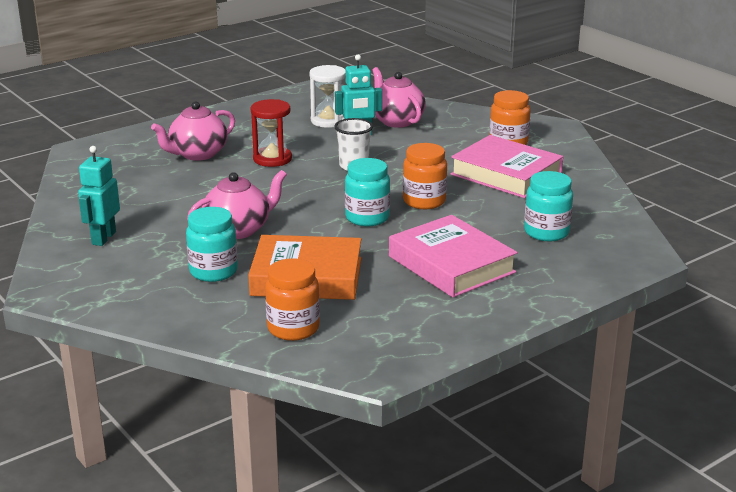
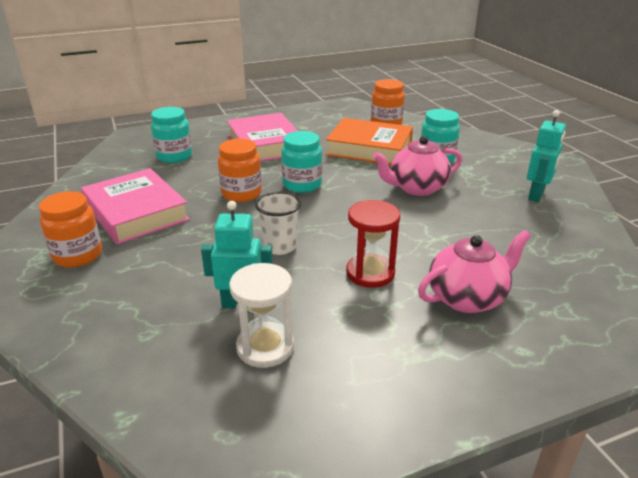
camera: 165 degrees left, 5 degrees up
(396, 121) = (167, 328): pink teapot -> none

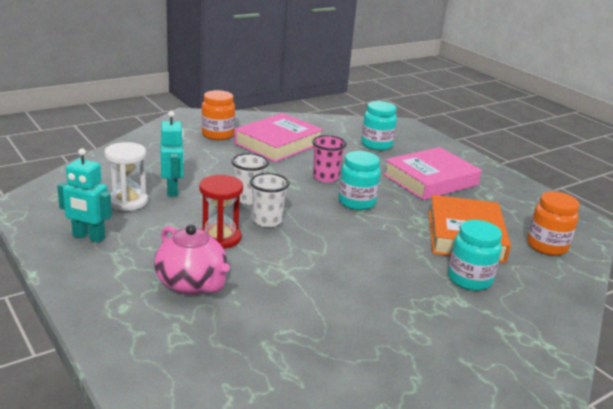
camera: 75 degrees right, 5 degrees down
(241, 194) = (325, 177): orange jar -> pink cup
(334, 239) = (267, 221): none -> white cup
(416, 188) = (385, 264): pink teapot -> none
(536, 195) = (414, 349): turquoise robot -> turquoise robot (88, 237)

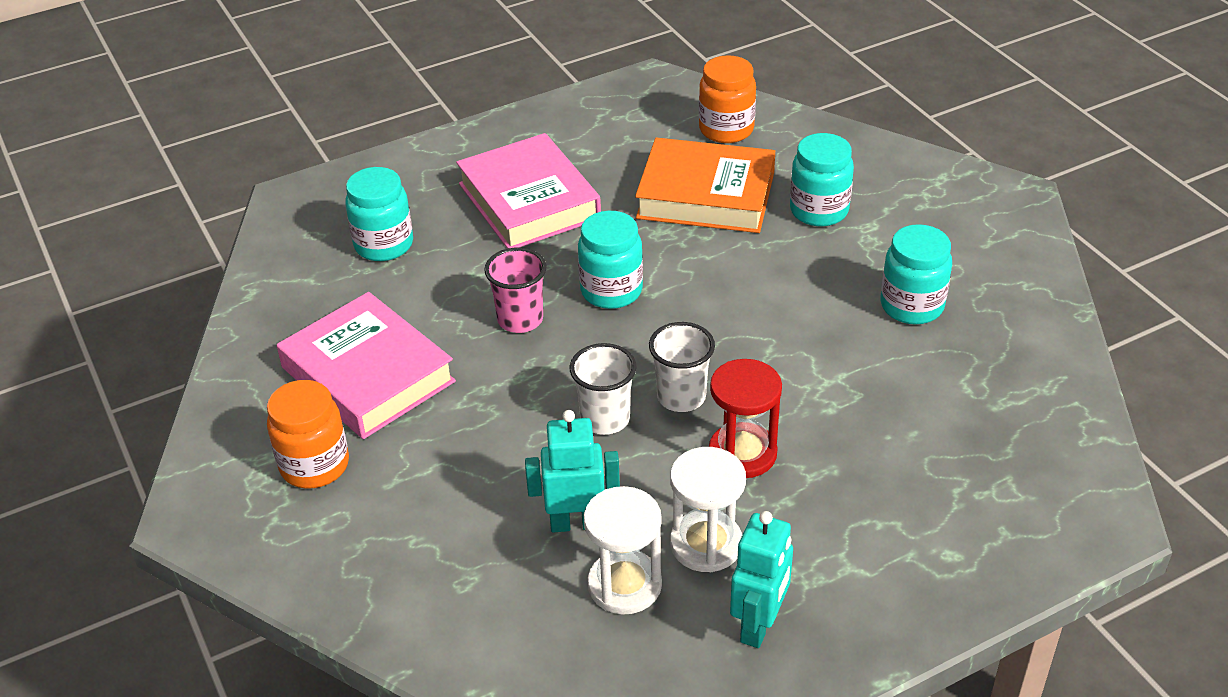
camera: 80 degrees left, 15 degrees up
(150, 224) = (706, 544): none -> white hourglass
(192, 284) = (878, 481): pink teapot -> none
(371, 313) = (911, 306): none -> turquoise jar

